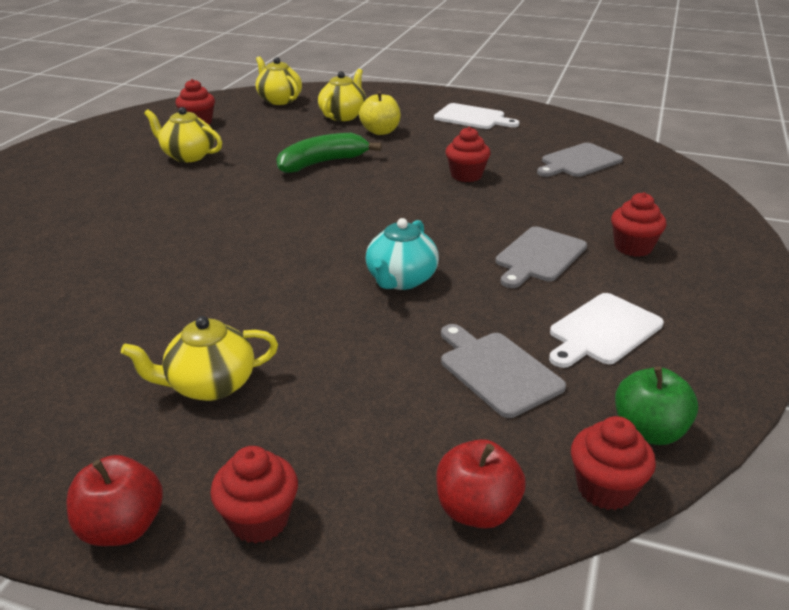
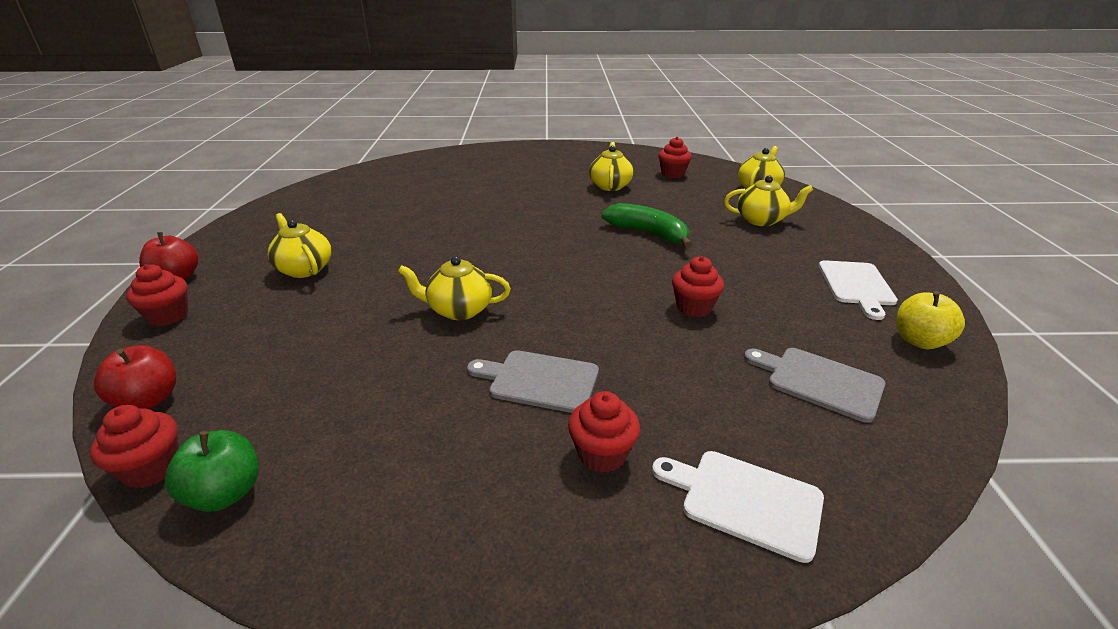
camera: 70 degrees right, 0 degrees up
(380, 131) = (748, 244): yellow apple -> yellow apple (919, 341)
(401, 280) = (459, 310): turquoise teapot -> yellow teapot
(497, 371) = (324, 383): grey cutting board -> none
(603, 331) = (400, 444): white cutting board -> white cutting board (745, 501)

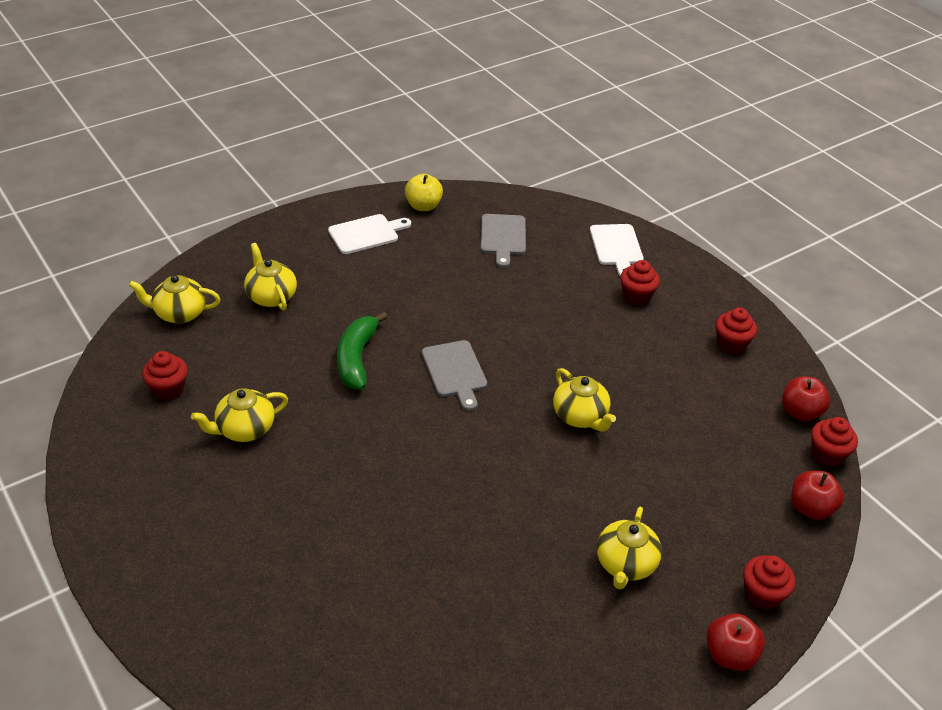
camera: 125 degrees left, 10 degrees up
(225, 493) = (800, 412): green apple -> red apple
(539, 381) = (610, 340): grey cutting board -> grey cutting board (455, 372)
(694, 307) = (465, 300): red cupcake -> red cupcake (731, 344)

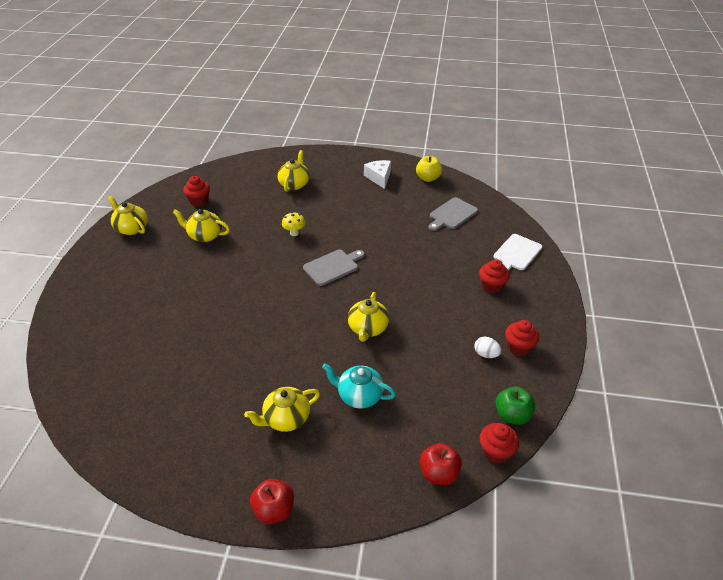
camera: 45 degrees right, 0 degrees up
(180, 313) = (246, 171): yellow teapot -> yellow teapot (131, 228)
(357, 358) = (294, 233): green banana -> yellow mushroom
(366, 234) = (379, 177): white cutting board -> white cheese
(455, 372) = (332, 266): grey cutting board -> grey cutting board turned 150 degrees counterclockwise
(660, 489) = (359, 395): none -> turquoise teapot
(713, 369) = (486, 354): none -> white egg
(762, 594) = (338, 495): red cupcake -> none
(800, 412) = (512, 415): red apple -> green apple

